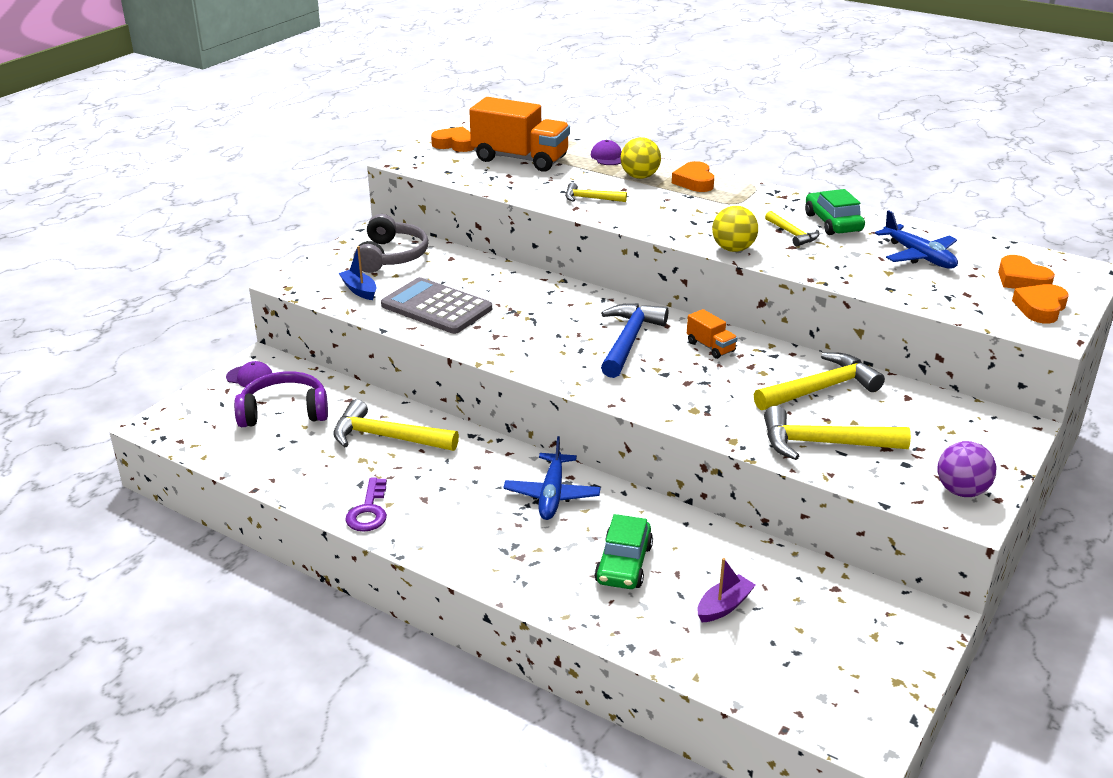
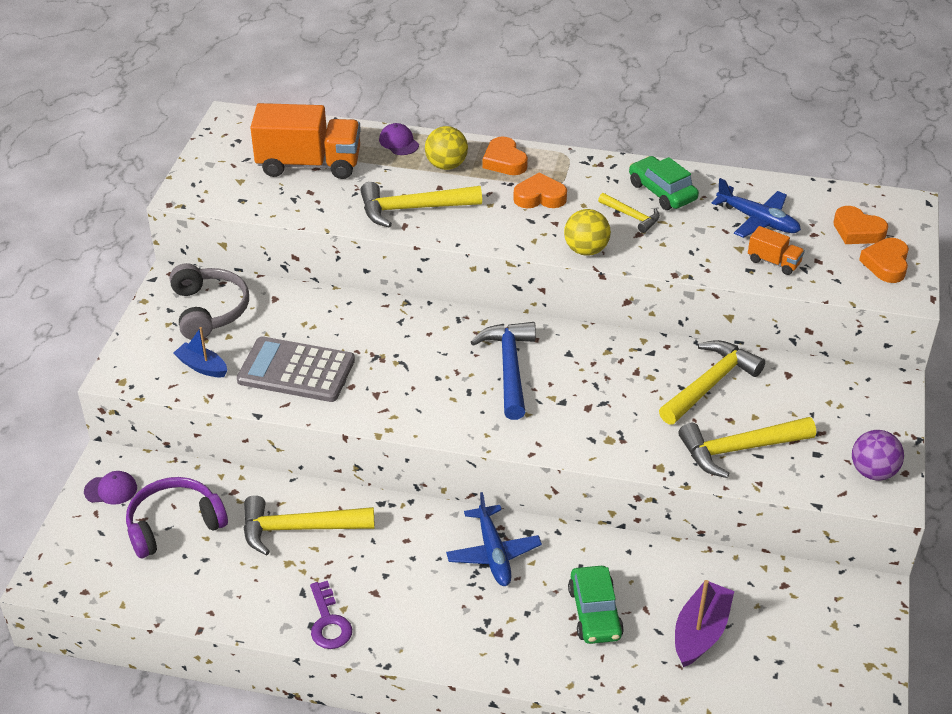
camera: 20 degrees left, 10 degrees up
(455, 144) = (226, 156): orange heart -> orange heart (539, 197)
(590, 198) = (413, 209): yellow hammer -> yellow hammer, size x1.81
(710, 347) = (589, 357): orange truck -> orange truck (774, 262)
(724, 606) = (700, 632): purple boat -> purple boat, size x1.52

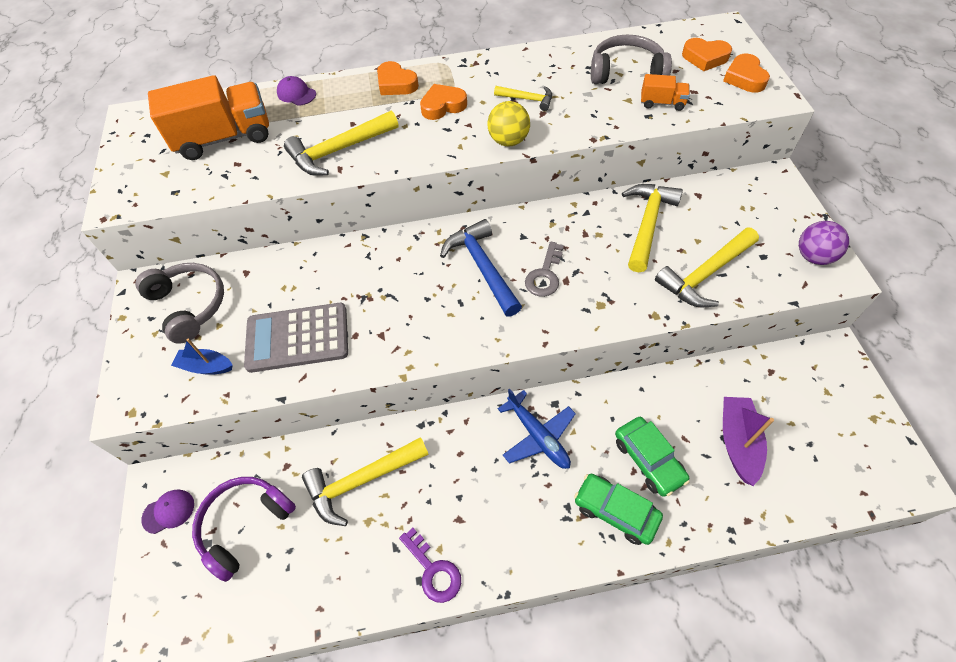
camera: 20 degrees left, 15 degrees up
(446, 165) = (348, 102): yellow ball -> none
(569, 395) = (545, 275): none -> grey key
(662, 192) = (538, 71): green car -> green car (615, 511)
(757, 220) = (626, 72): blue plane -> grey headphones

